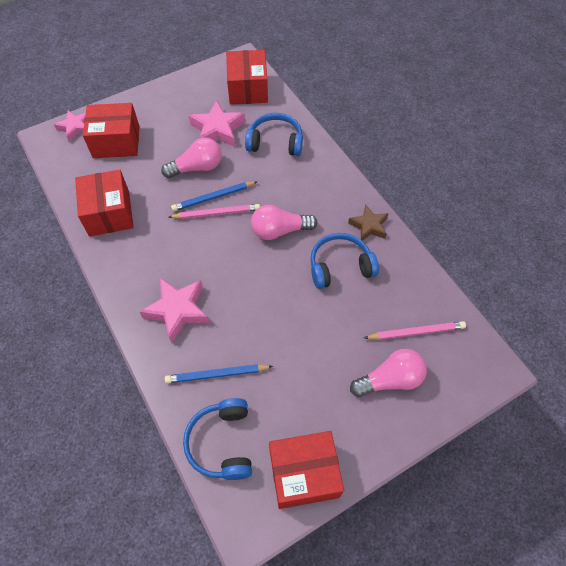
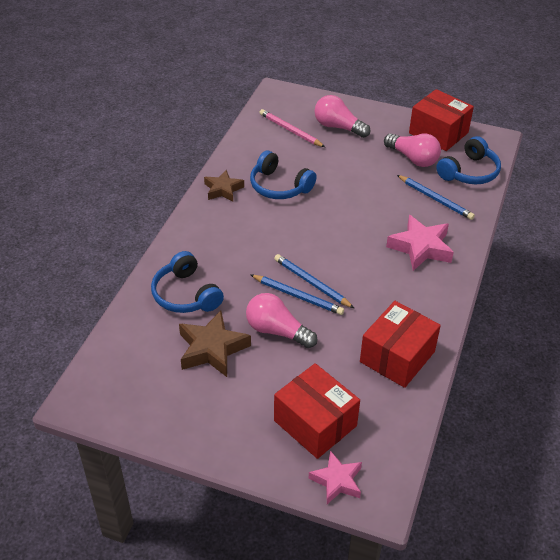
camera: 130 degrees left, 15 degrees down
(216, 213) = (312, 283): pink pencil -> blue pencil
(218, 130) = (212, 349): pink star -> brown star
(248, 89) = (126, 364): red box -> none
(279, 230) = (284, 235): pink light bulb -> pink light bulb (413, 158)

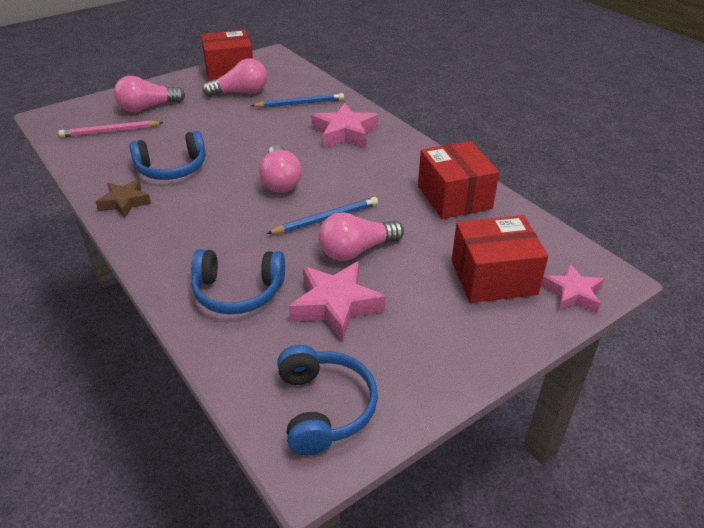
camera: 55 degrees left, 5 degrees down
(212, 349) = (335, 305): brown star -> pink star
(312, 283) = (319, 204): blue pencil -> none
(319, 248) = (280, 181): none -> pink light bulb
(469, 172) = (291, 78): blue headphones -> blue headphones (324, 407)

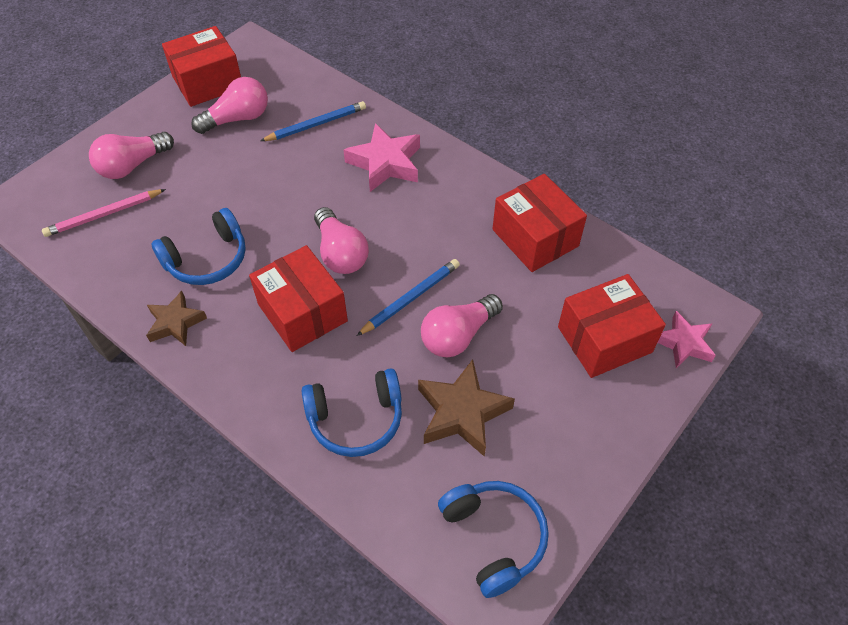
camera: 15 degrees left, 15 degrees up
(230, 213) = (302, 312): none -> red box
(335, 305) = (462, 413): pink star -> brown star

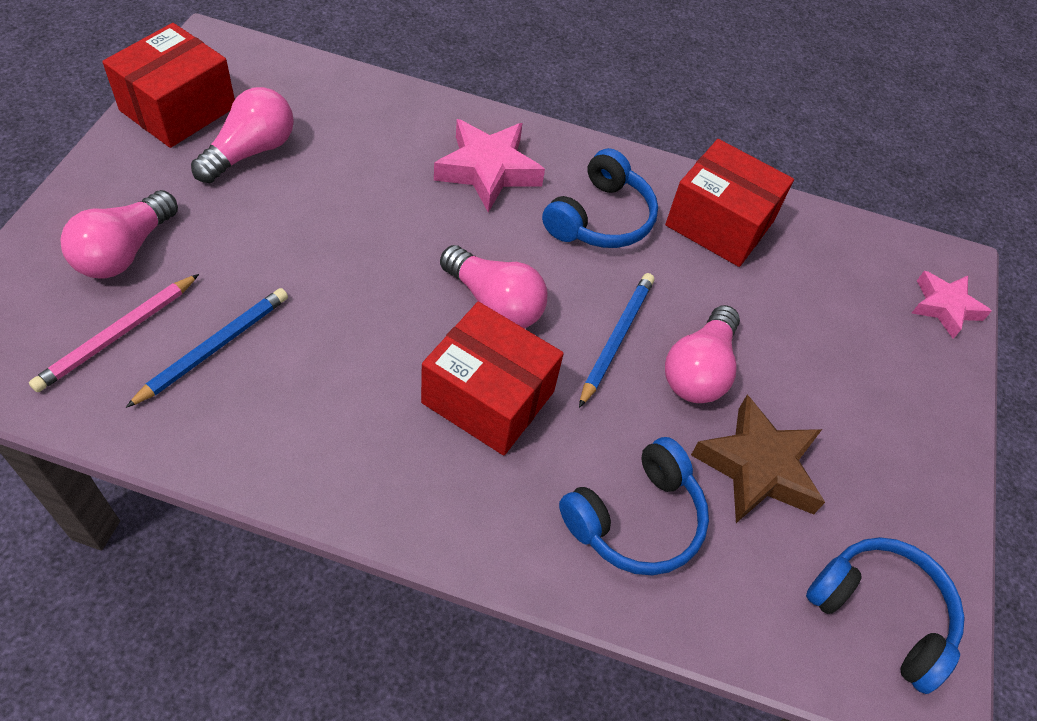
camera: 30 degrees left, 0 degrees up
(175, 323) = (316, 464): brown star -> none
(207, 259) = (314, 360): blue headphones -> blue headphones (601, 218)
(316, 124) = (367, 138): blue pencil -> blue pencil (214, 348)
(604, 339) = (862, 327): red box -> none

